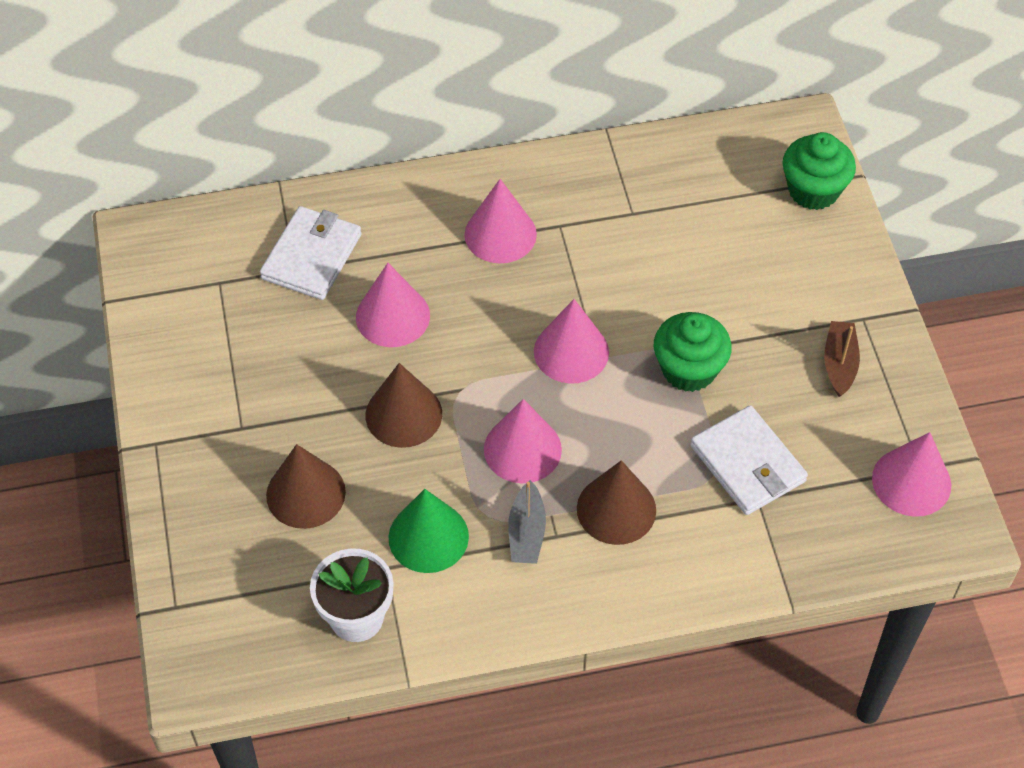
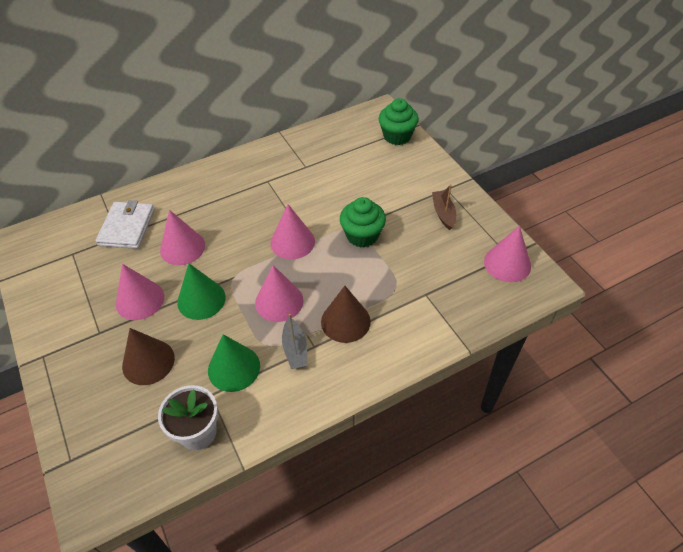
camera: 15 degrees left, 5 degrees down
(403, 414) = (201, 299): brown cone -> green cone
(500, 234) = (235, 192): pink cone -> pink cone (140, 300)
(748, 463) = (413, 277): white wallet -> none

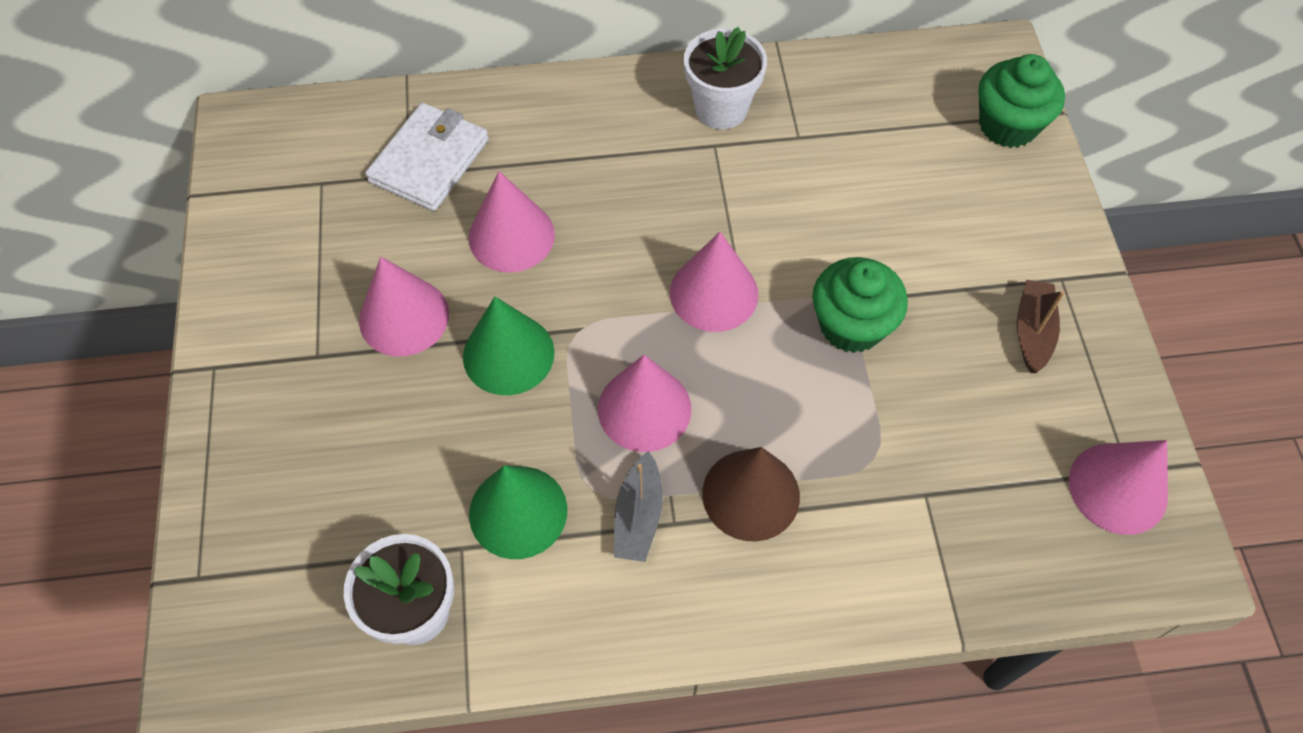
camera: 20 degrees right, 10 degrees up
(148, 362) = (378, 444): brown cone -> none
(264, 165) = (721, 109): none -> white flower pot

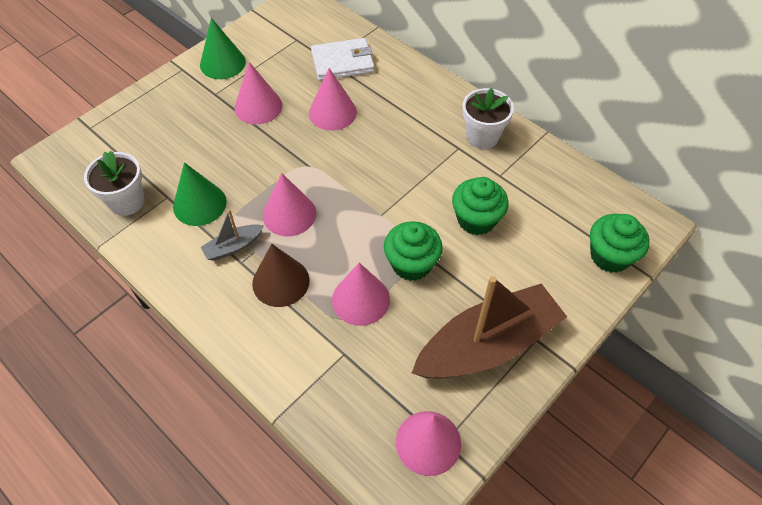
camera: 50 degrees right, 5 degrees down
(508, 354) = (272, 151): green cone -> green cone (222, 63)
(714, 293) = (375, 200): pink cone -> pink cone (361, 299)
(844, 210) = (476, 219): none -> green cupcake
(1032, 331) = (487, 345): brown boat -> brown boat, size x2.31

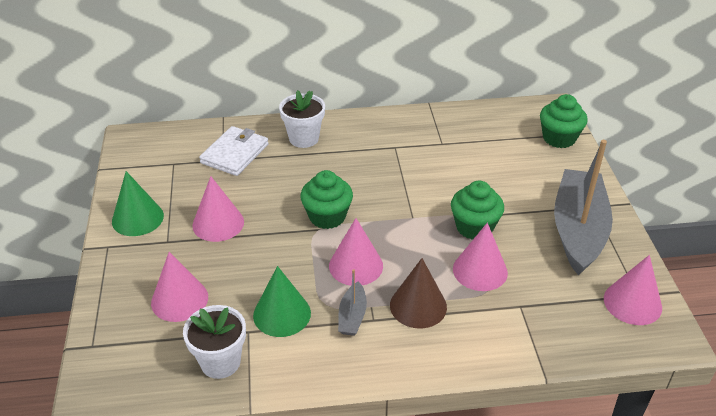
camera: 50 degrees left, 15 degrees down
(332, 112) = (280, 187): pink cone -> pink cone (179, 300)
(476, 219) = (468, 175): green cupcake -> green cupcake (327, 216)
(482, 137) = (398, 131): white flower pot -> white flower pot (304, 138)
(487, 345) = (578, 230): brown boat -> grey boat

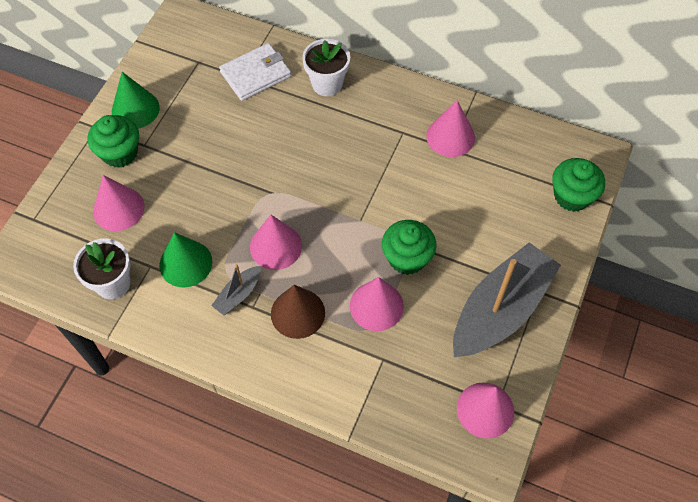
camera: 30 degrees right, 20 degrees up
(218, 223) = (194, 146): pink cone -> pink cone (450, 136)
(327, 216) = (287, 183): green cupcake -> green cupcake (120, 153)

